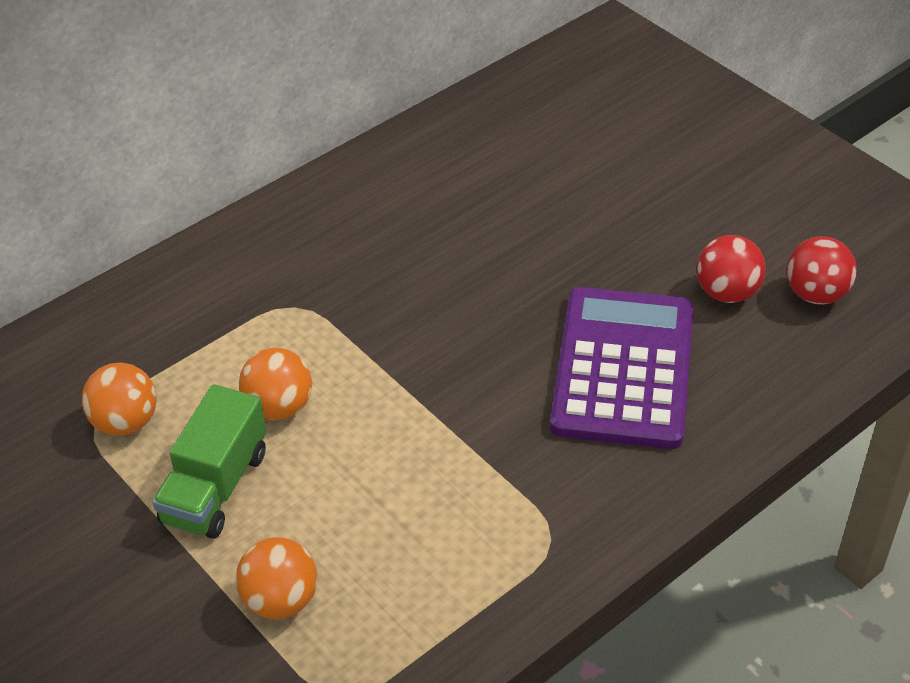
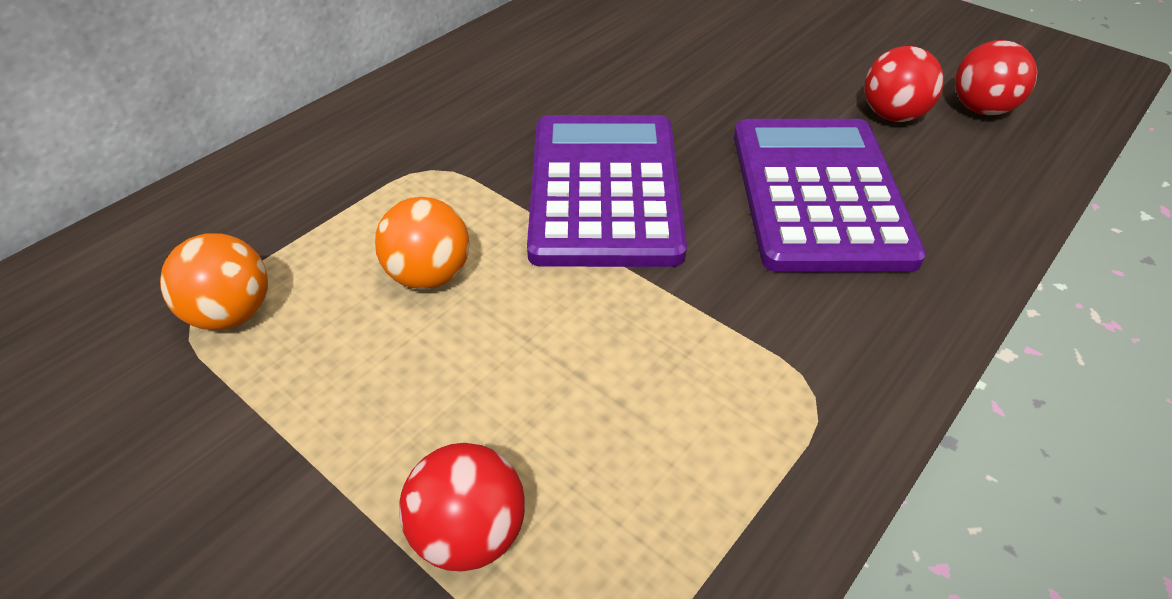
camera: 10 degrees left, 0 degrees up
(215, 487) = (357, 382): green truck -> none
(280, 600) = (469, 534): orange ball -> red ball
(438, 344) = (605, 190): none -> purple calculator

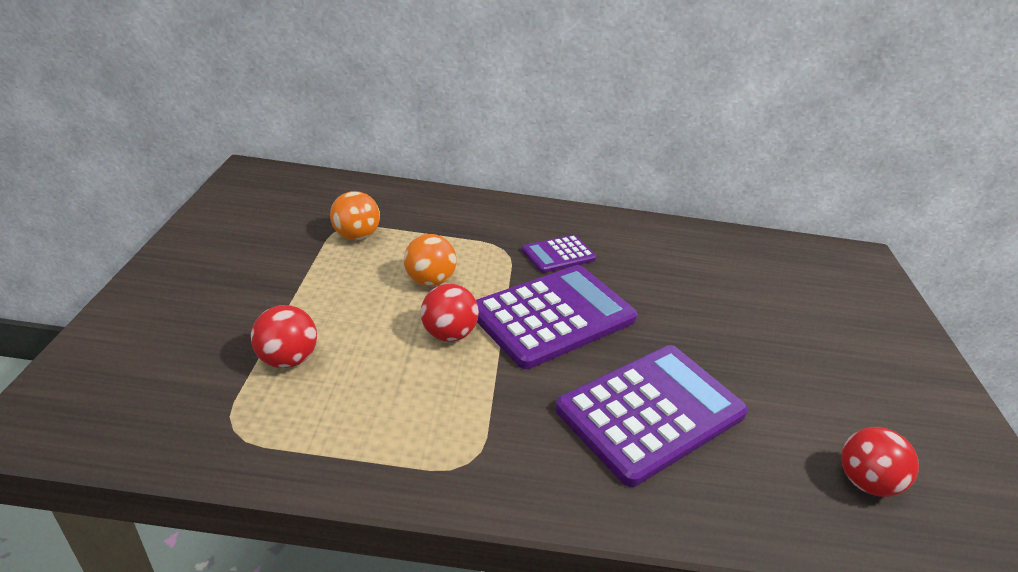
camera: 50 degrees right, 10 degrees down
(491, 127) = (558, 255): none -> purple calculator
(892, 115) = (786, 428): red ball -> red ball (448, 334)

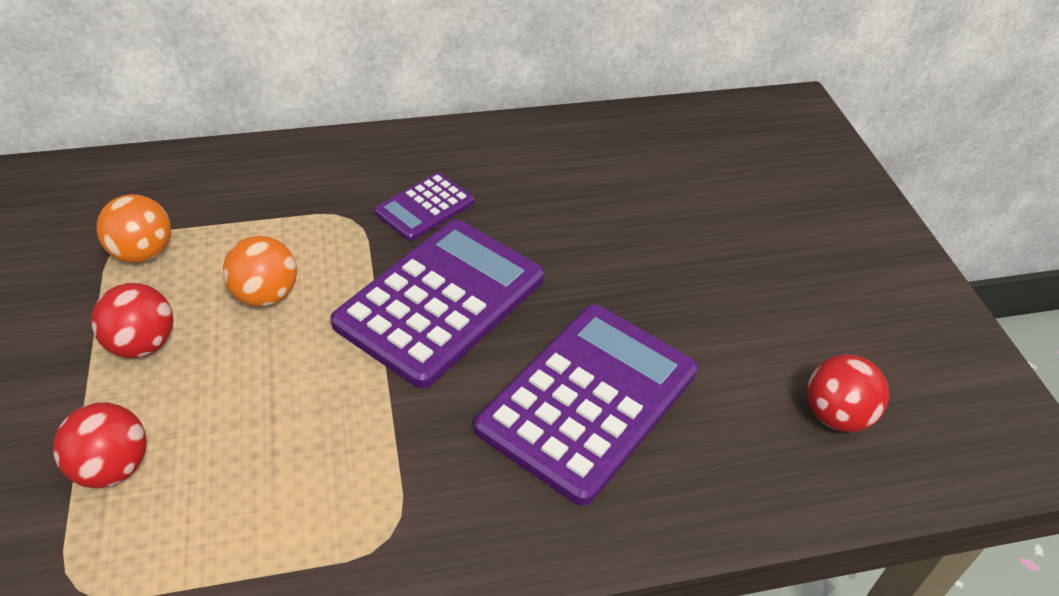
camera: 15 degrees left, 10 degrees up
(448, 334) = (314, 367): red ball -> red ball (143, 344)

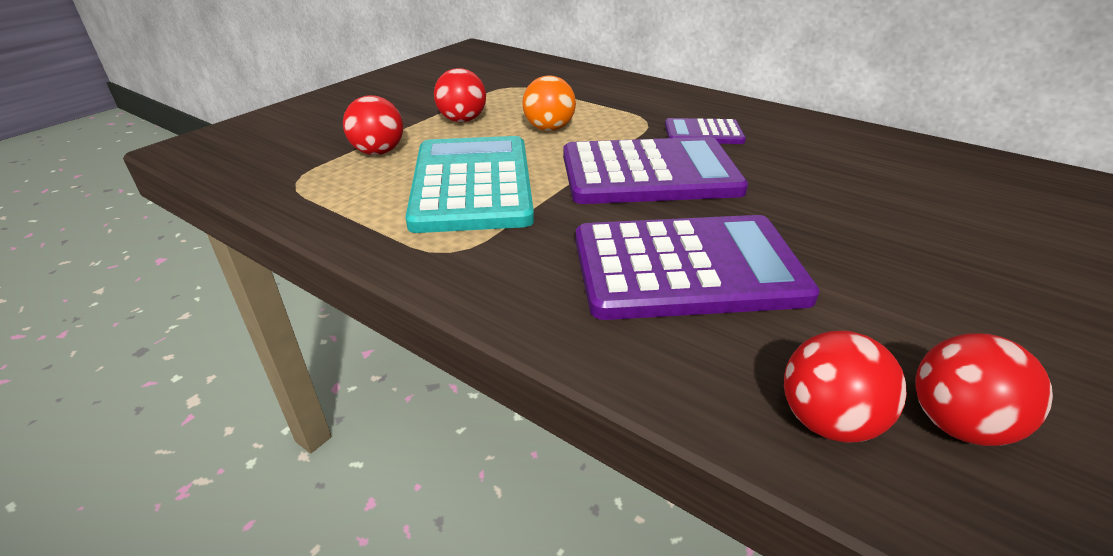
camera: 50 degrees right, 10 degrees down
(143, 253) = (515, 92): orange ball -> none
(294, 437) = (472, 184): none -> turquoise calculator
(785, 471) = (827, 421): none -> red ball

